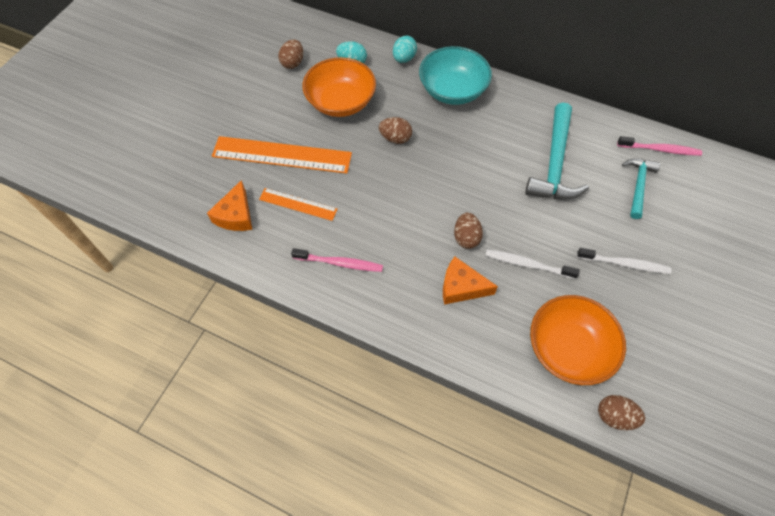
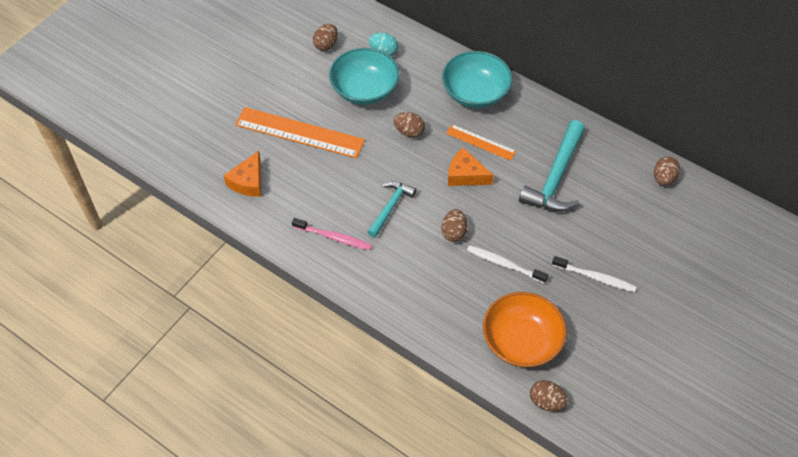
camera: 10 degrees right, 5 degrees down
(298, 204) = (306, 180): orange ruler -> orange ruler (481, 142)
(341, 102) = (364, 90): orange bowl -> turquoise bowl
(404, 58) = (435, 55): turquoise egg -> none
(461, 287) = (438, 274): orange cheese -> orange cheese (465, 175)
(638, 185) = (630, 209): turquoise hammer -> turquoise hammer (390, 207)
(660, 149) = (663, 178): pink toothbrush -> brown egg

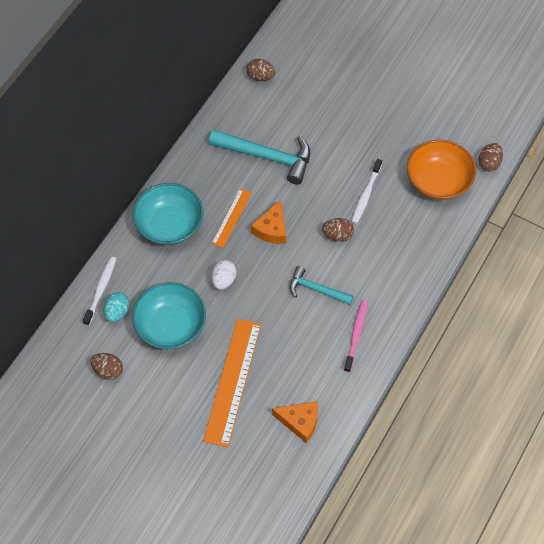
camera: 95 degrees left, 5 degrees up
(409, 132) = (224, 280): brown egg -> white egg
(595, 277) = (369, 129): white toothbrush -> white toothbrush (101, 290)

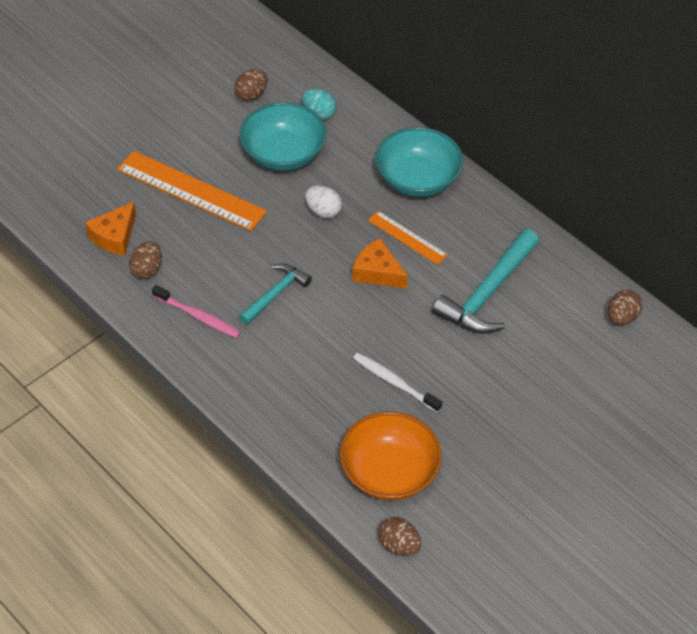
camera: 105 degrees right, 10 degrees down
(101, 290) = (352, 106): white toothbrush -> none
(337, 235) = (343, 335): brown egg -> brown egg (147, 270)

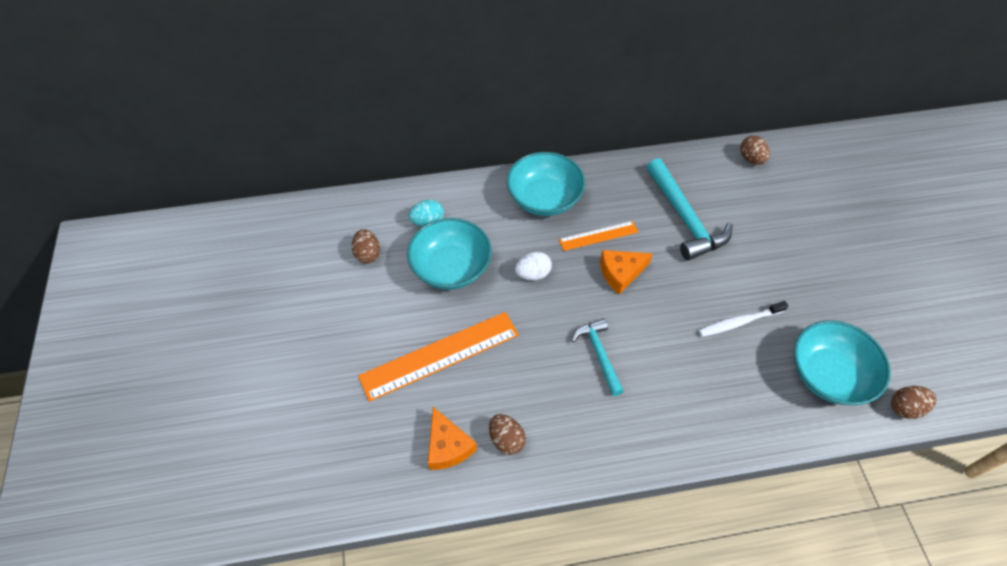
camera: 55 degrees left, 5 degrees up
(198, 316) = (587, 427): pink toothbrush -> none
(389, 472) = (829, 375): orange bowl -> turquoise bowl

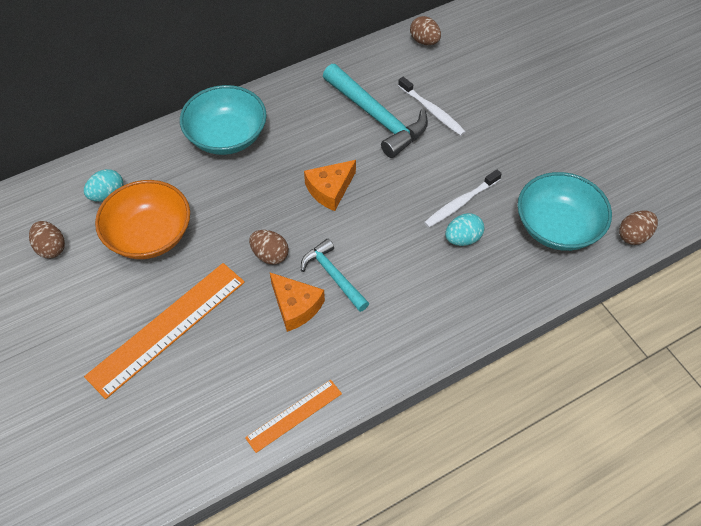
camera: 20 degrees left, 0 degrees up
(448, 446) = (206, 415): orange cheese -> orange cheese (296, 306)
(451, 267) = (149, 235): turquoise bowl -> orange bowl
(506, 440) = (266, 389): brown egg -> brown egg (270, 255)
(533, 274) = (240, 216): white egg -> none
(598, 236) = (295, 159): orange ruler -> orange ruler (294, 415)
(731, 357) = (463, 239): none -> turquoise egg
(738, 226) = (432, 111): none -> white toothbrush

